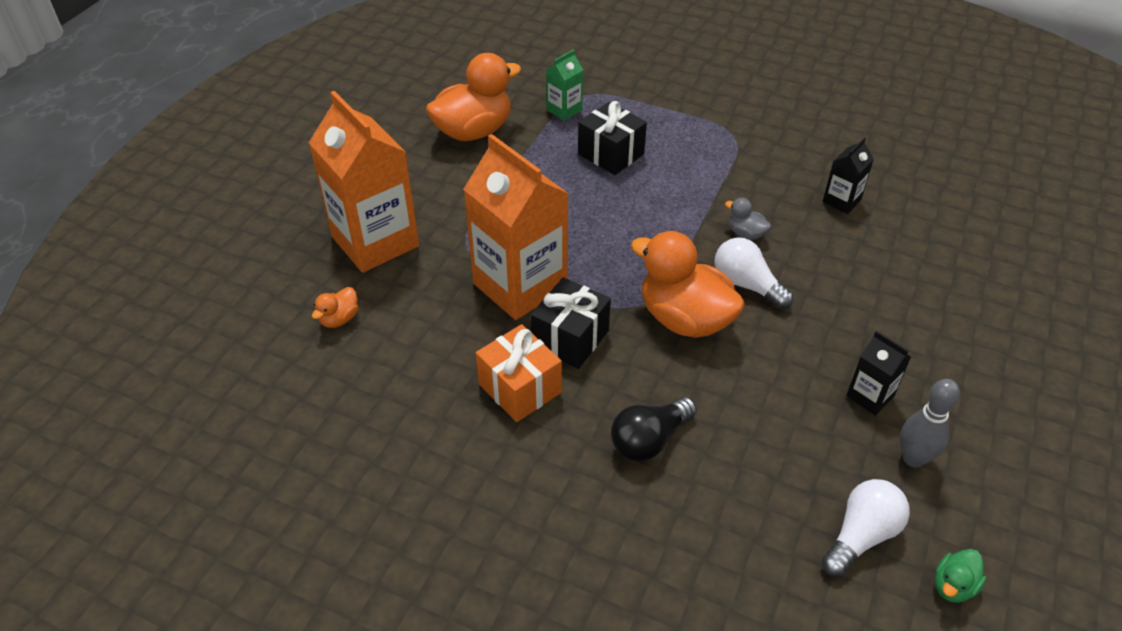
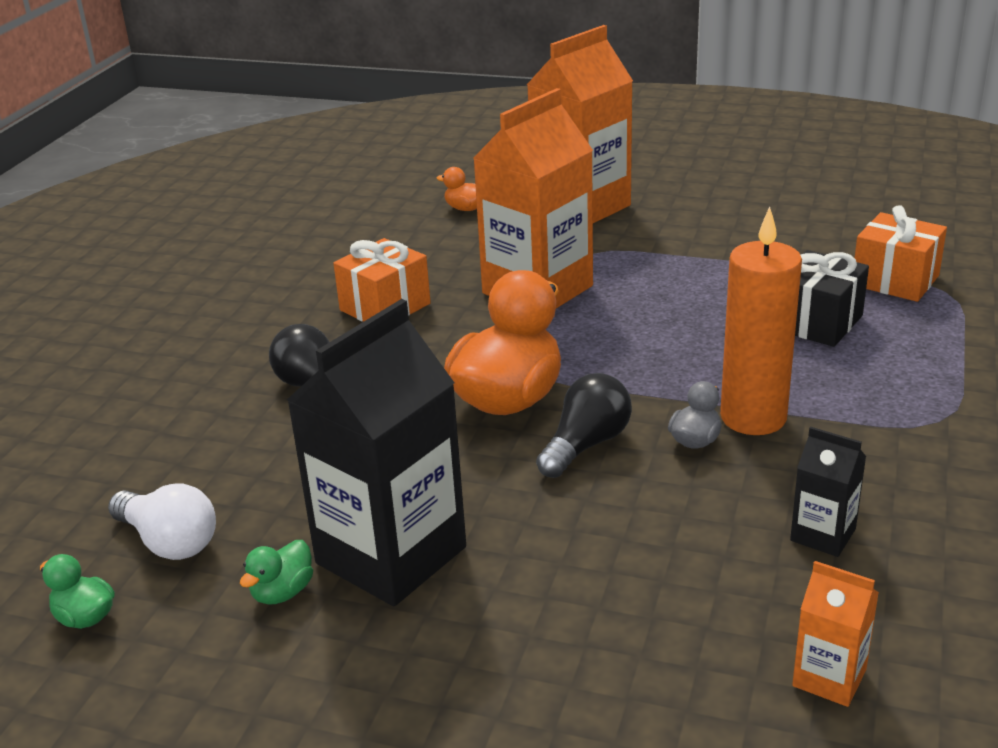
camera: 85 degrees right, 15 degrees down
(473, 131) = (804, 229): orange duck -> none
(564, 110) = (895, 280): green carton -> orange gift
(570, 338) = (461, 327): black gift -> none
(722, 204) = (753, 417): none -> orange candle
(747, 285) = (586, 445): white light bulb -> black light bulb
(870, 396) = (391, 555): black carton -> black carton, size x2.18
(913, 458) = (282, 592): grey bowling pin -> green duck
(955, 223) = (829, 678): none -> orange carton

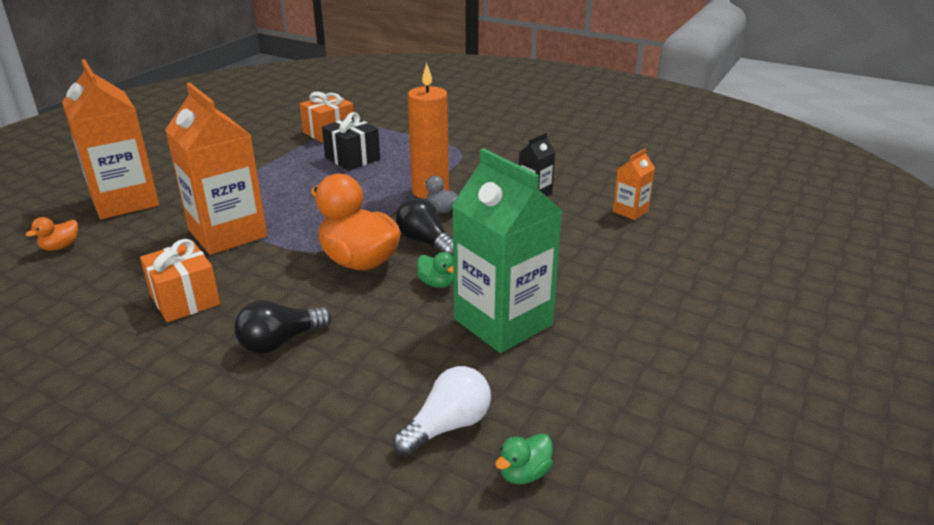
camera: 80 degrees left, 0 degrees up
(282, 592) = (525, 369): green duck -> green duck (437, 283)
(391, 555) = (503, 322): black carton -> green carton

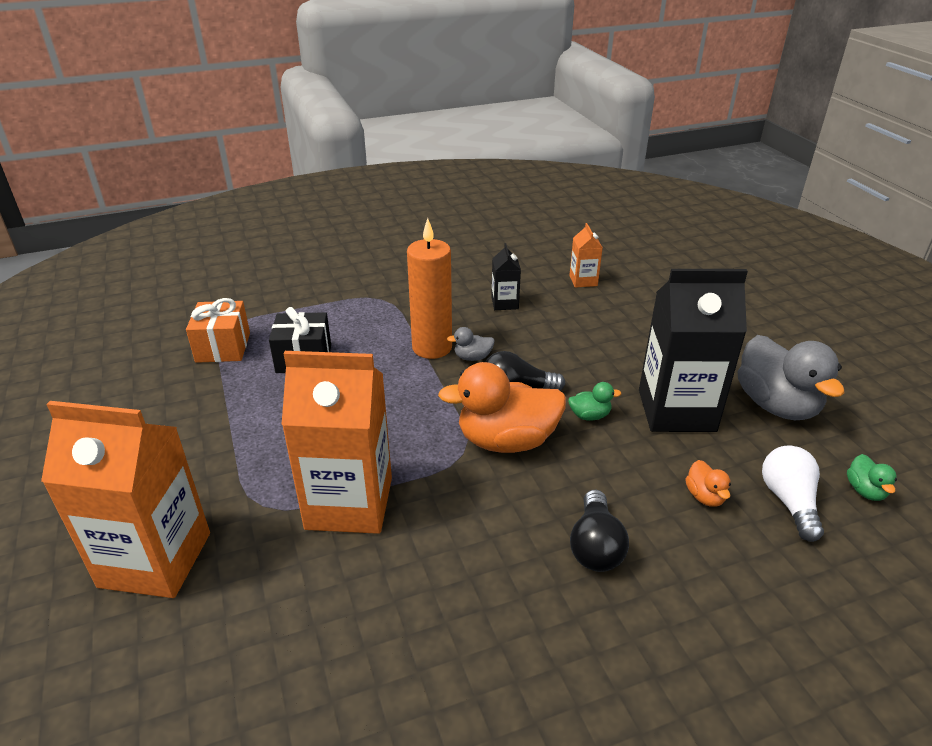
camera: 50 degrees left, 5 degrees up
(60, 247) = (199, 661): orange duck -> orange duck (704, 496)
(185, 299) = (452, 586): orange gift -> none
(503, 322) = (676, 410): green carton -> black carton
(593, 375) = (776, 405): none -> grey duck

